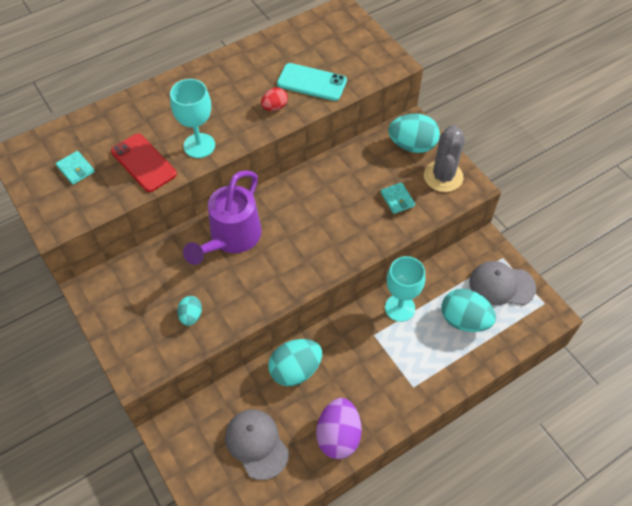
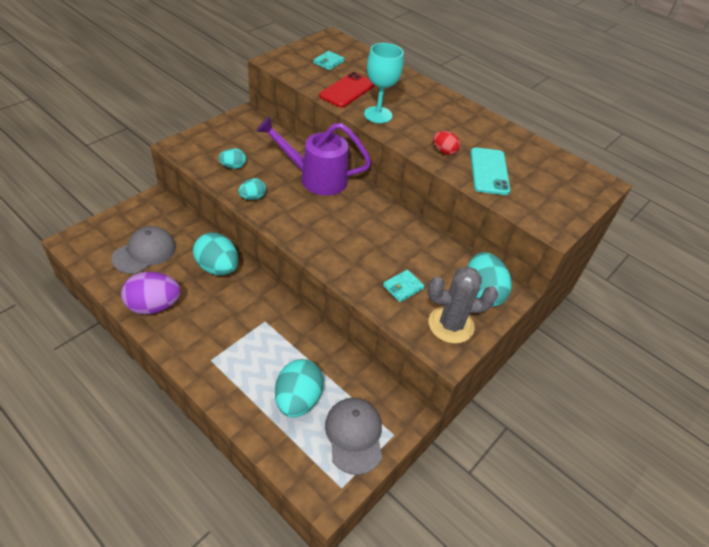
camera: 70 degrees right, 10 degrees down
(250, 303) = (252, 197): none -> turquoise egg
(399, 308) = (300, 339): turquoise goblet -> none

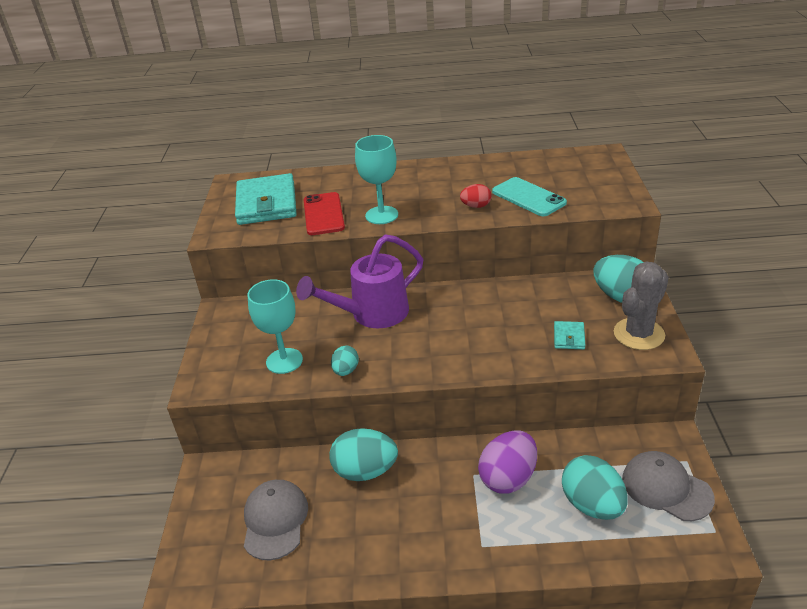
camera: 35 degrees left, 10 degrees down
(154, 306) = (361, 555): purple egg -> purple egg (508, 478)
(233, 166) = (284, 361): turquoise egg -> turquoise goblet
(328, 62) = (266, 203): turquoise wallet -> turquoise wallet, size x2.28

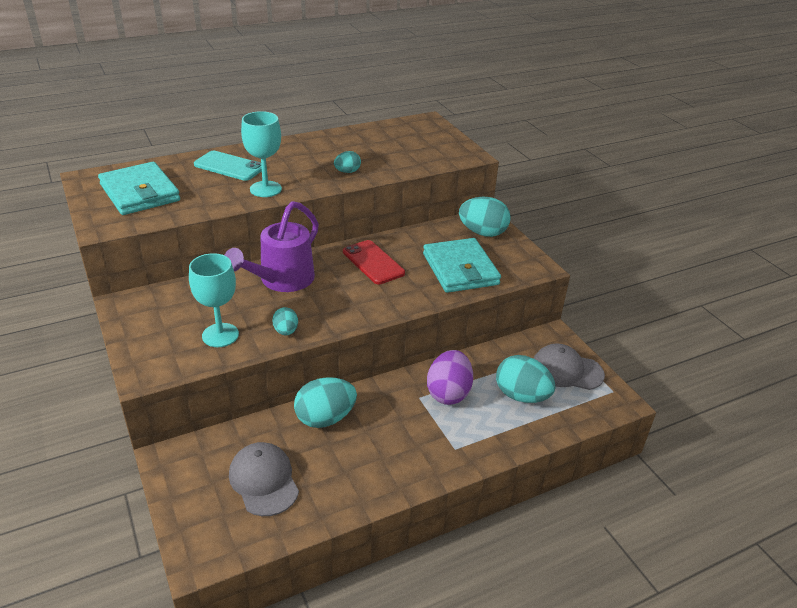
camera: 30 degrees left, 0 degrees up
(323, 214) = (207, 195): red phone -> red phone (373, 262)
(476, 206) = (347, 172): red egg -> turquoise egg
(528, 197) = (387, 160): turquoise phone -> turquoise phone (229, 166)
(569, 337) = (460, 269): turquoise wallet -> turquoise wallet, size x2.28
(639, 334) = (510, 257): grey cactus -> none

